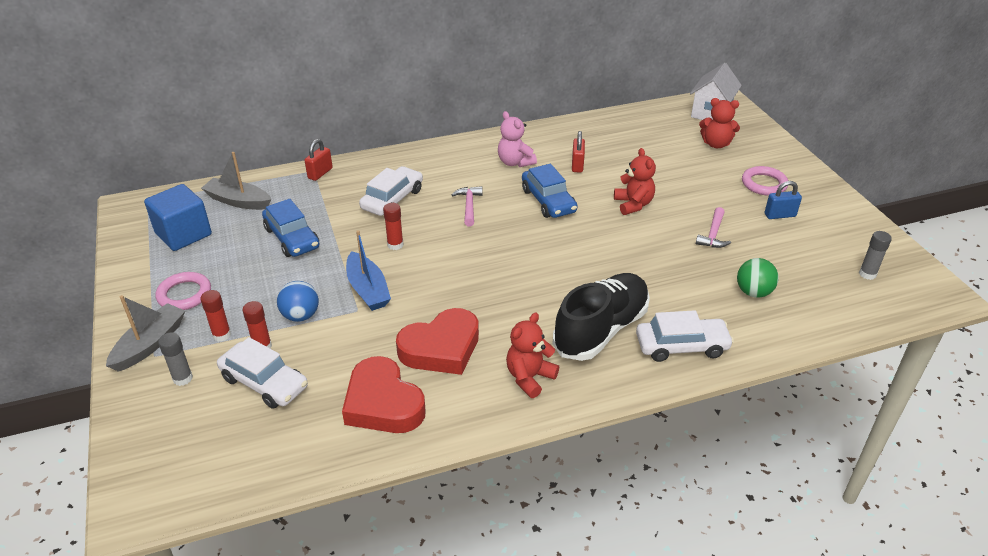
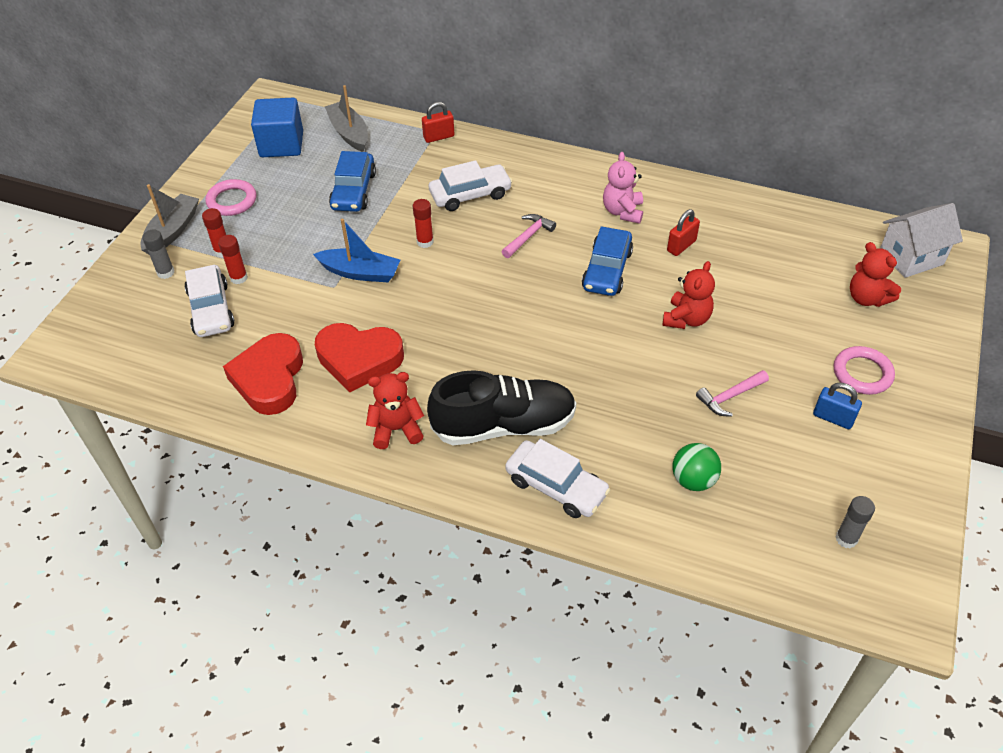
camera: 40 degrees right, 10 degrees up
(150, 344) = (172, 231): grey boat -> grey boat turned 45 degrees counterclockwise
(300, 316) = (290, 267): blue ball -> none
(368, 290) = (360, 272): blue boat -> blue boat turned 90 degrees counterclockwise

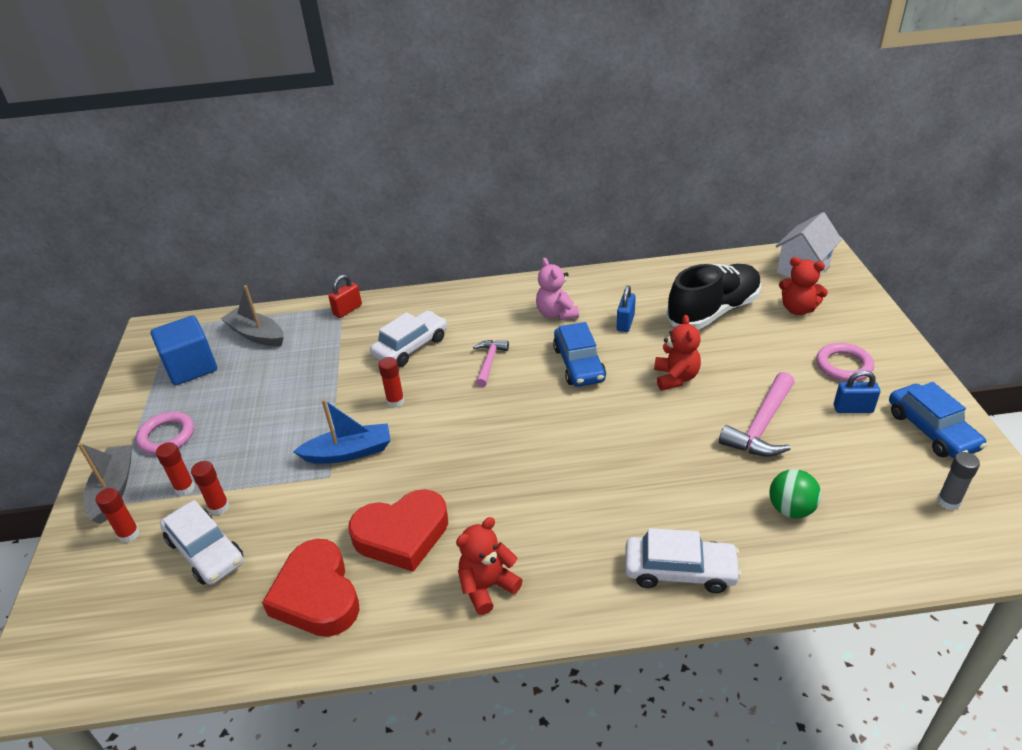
camera: 25 degrees left, 10 degrees down
(165, 272) = (129, 534): grey glue stick -> red glue stick
(353, 191) = (293, 382): blue car -> blue car (931, 430)
(504, 425) = (589, 535): black shoe -> black shoe (713, 311)
(681, 246) = (625, 323): red padlock -> blue padlock
(730, 397) = (761, 426): pink hammer -> pink hammer, size x1.62

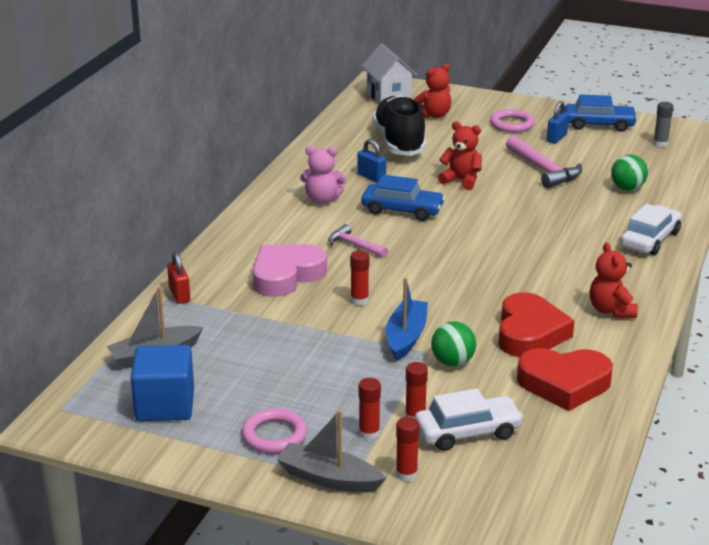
camera: 65 degrees left, 10 degrees down
(321, 498) = (452, 362): none -> green ball
(411, 347) = (286, 275): white car -> pink heart

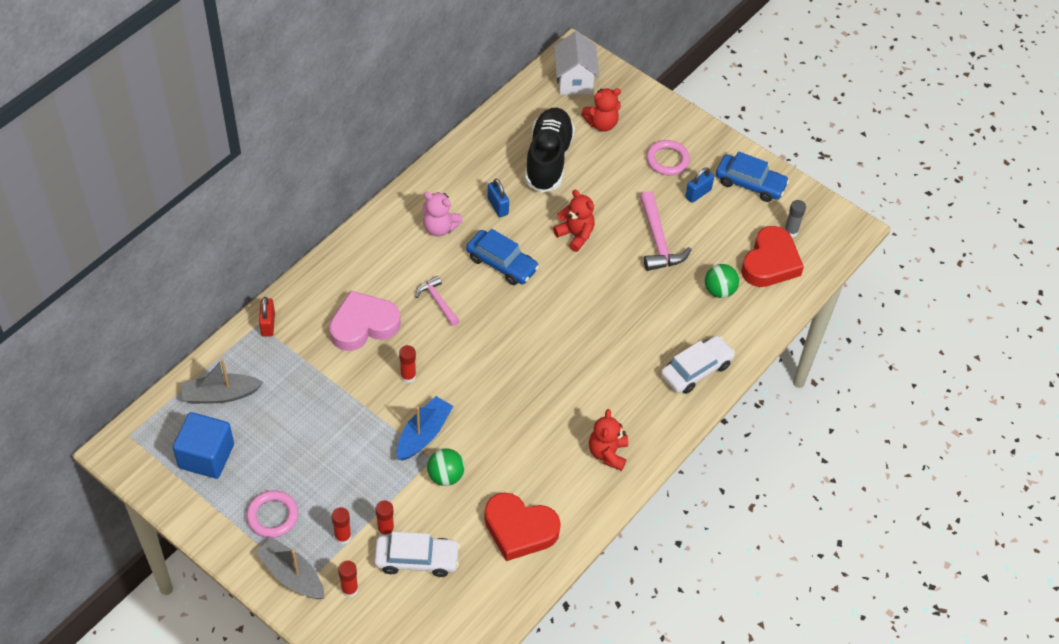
camera: 15 degrees right, 25 degrees up
(529, 333) = (525, 460): red heart -> red heart (770, 262)

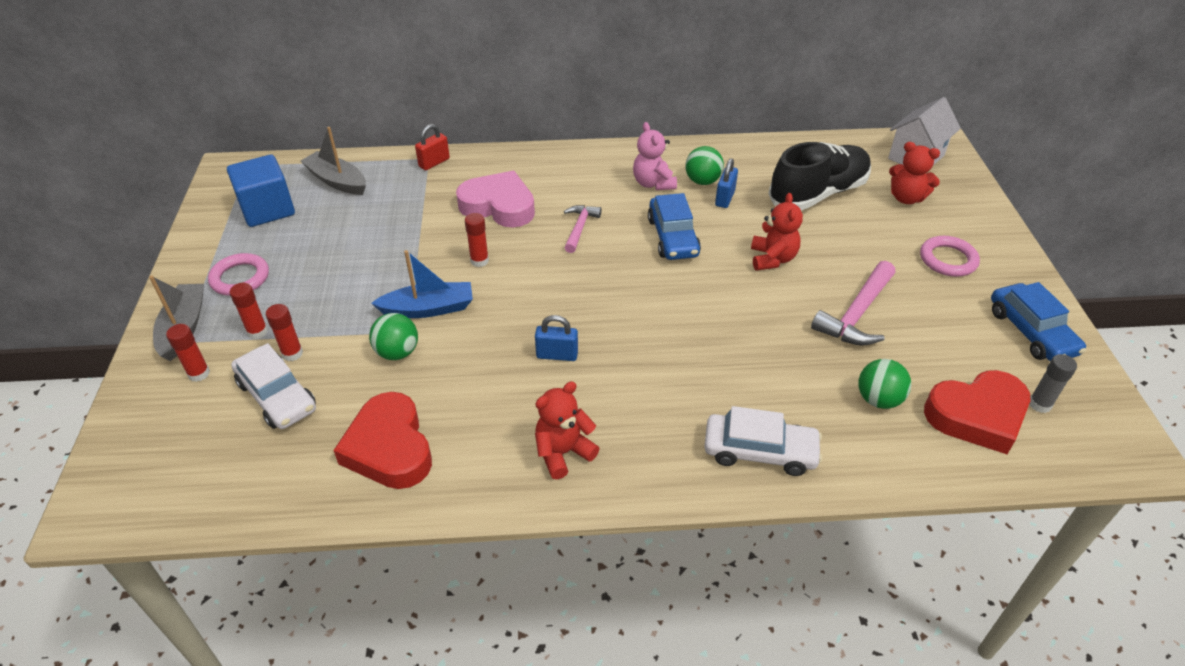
camera: 50 degrees right, 10 degrees down
(468, 201) = (702, 181): none -> green ball
(698, 194) = (952, 304): blue padlock -> blue padlock (557, 355)

